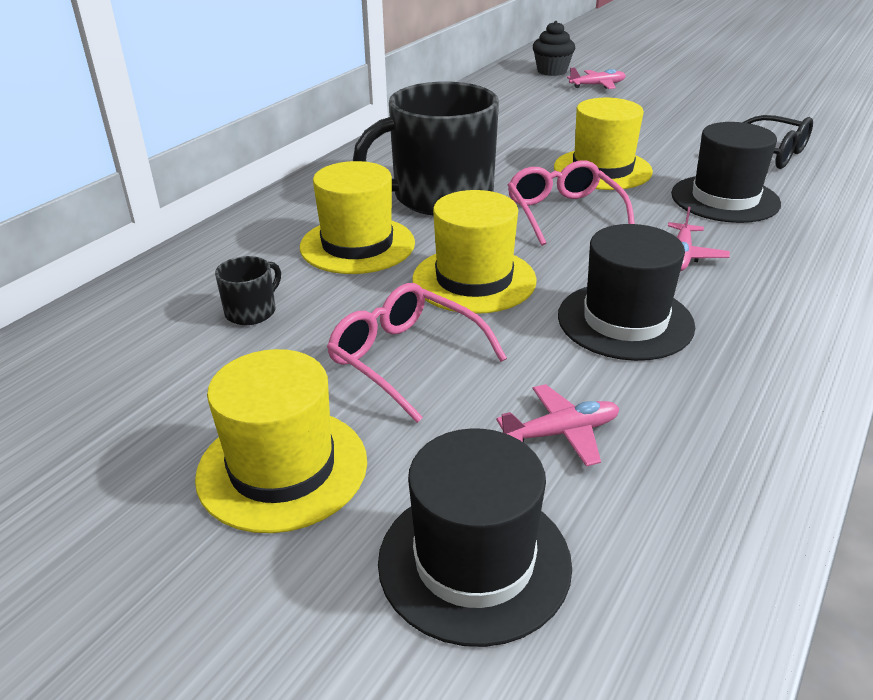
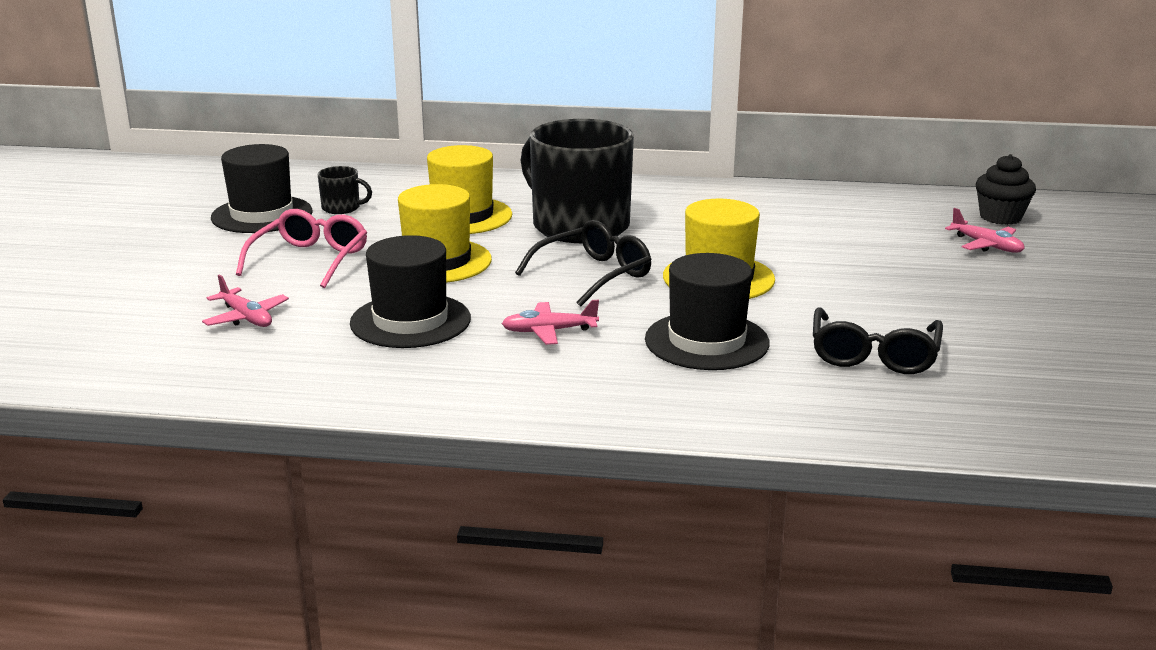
camera: 65 degrees right, 10 degrees down
(282, 468) = (179, 252): yellow hat -> none
(474, 561) = (115, 311): black hat -> black hat (262, 215)
(563, 213) = (593, 275): pink glasses -> black glasses

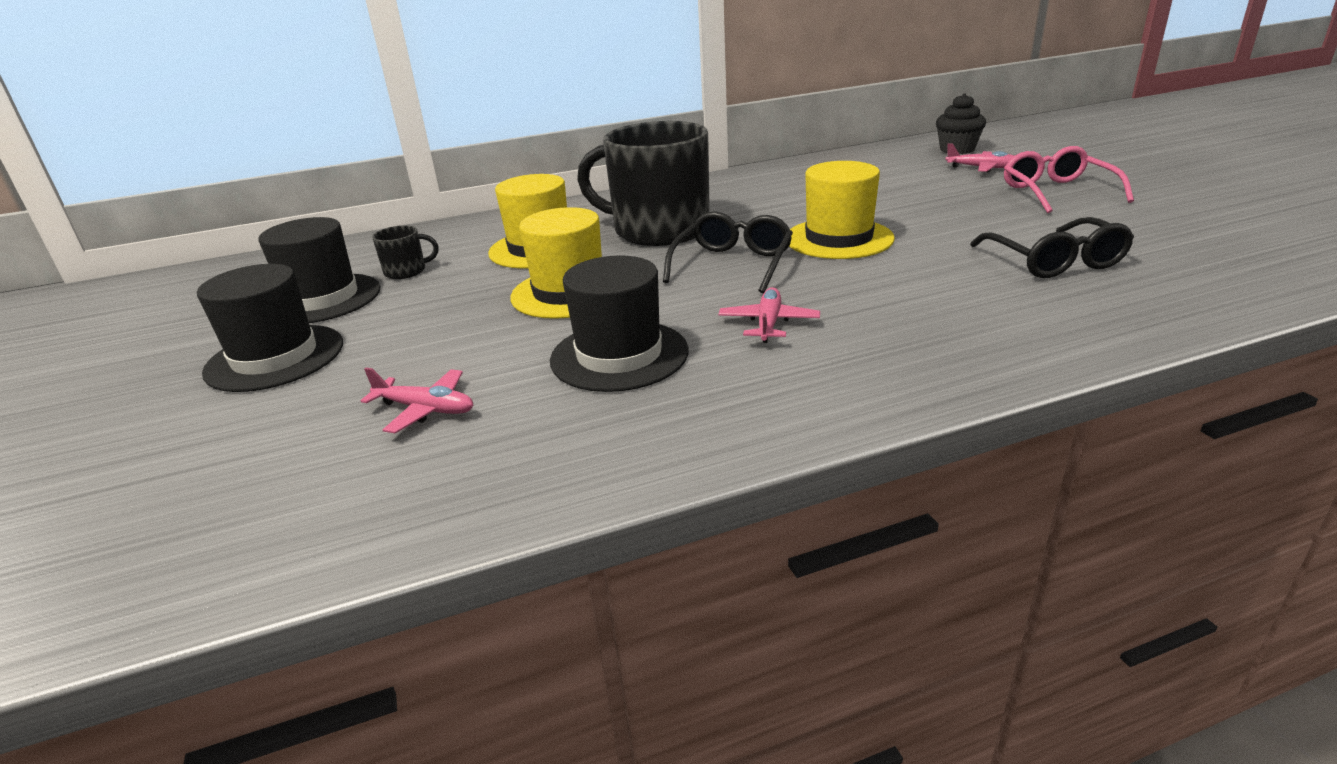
camera: 25 degrees left, 5 degrees up
(310, 260) = (430, 327): pink glasses -> pink glasses (1057, 192)
(549, 331) = (768, 323): pink plane -> pink plane turned 135 degrees clockwise
(706, 341) = (915, 290): black hat -> black hat (275, 357)

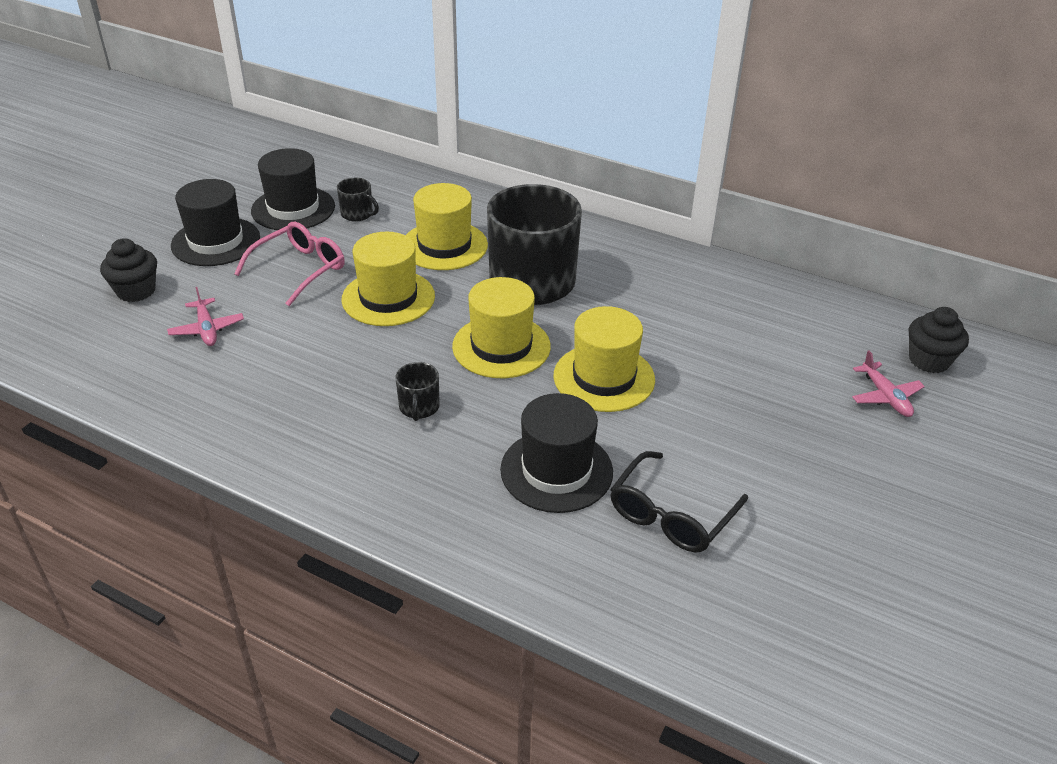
camera: 45 degrees right, 10 degrees up
(246, 441) = (136, 291): none -> black cupcake
(619, 355) = (322, 365): black hat -> black hat (556, 470)
(732, 264) = (501, 346): black glasses -> yellow hat
(768, 323) = (419, 407): pink plane -> black mug
(1057, 192) = (863, 468): pink glasses -> pink glasses (299, 269)

